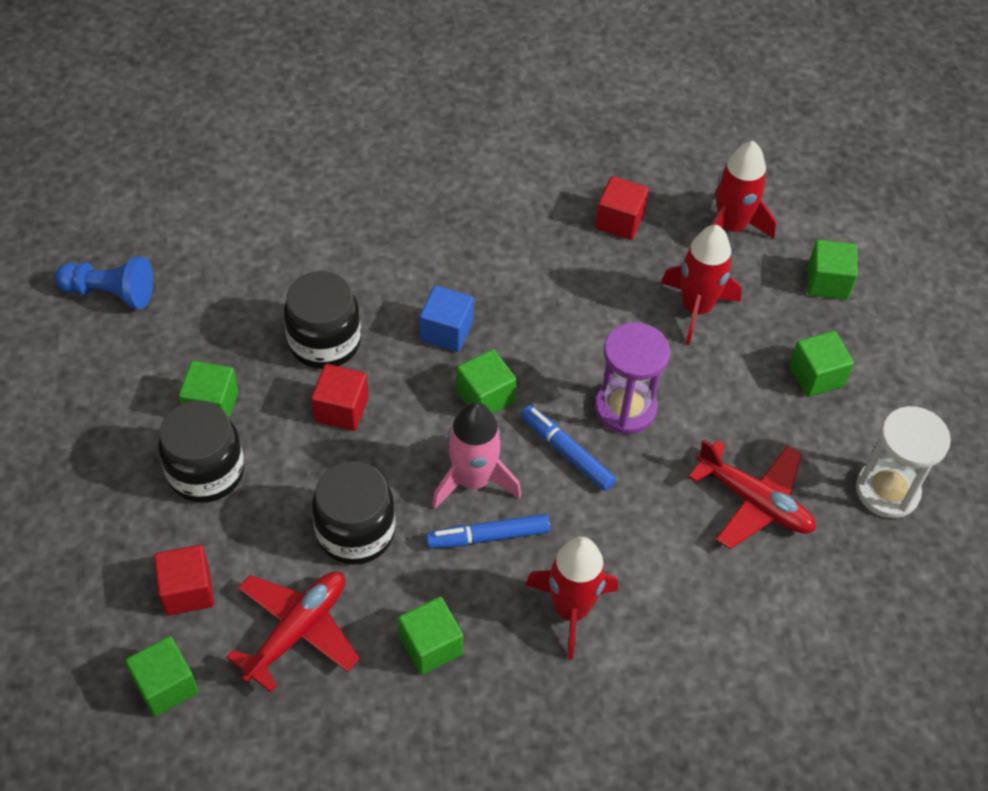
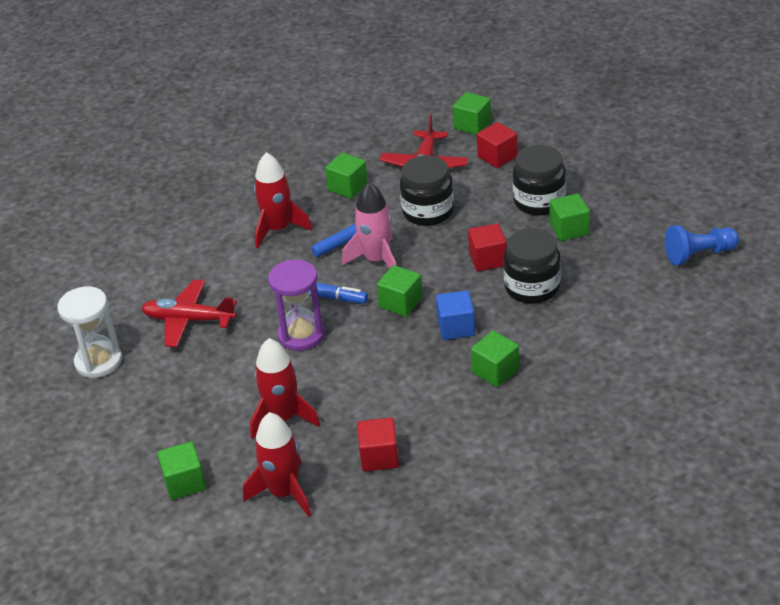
camera: 160 degrees right, 15 degrees down
(816, 376) = (171, 410): green cube -> green cube (495, 371)

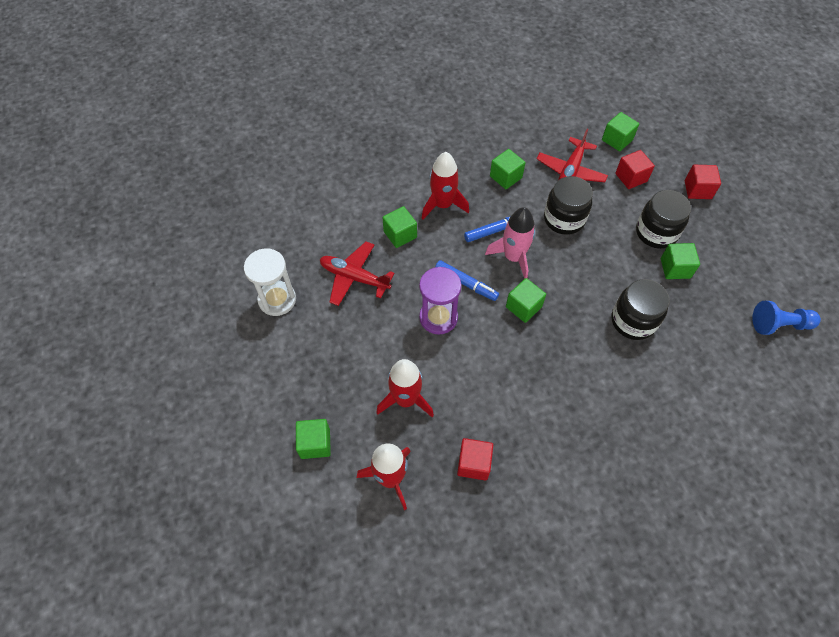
camera: 10 degrees right, 20 degrees up
(456, 327) = (563, 345): blue cube -> none
(488, 259) = (602, 281): red cube -> red cube (697, 190)
(495, 371) = (586, 401): green cube -> green cube (400, 234)

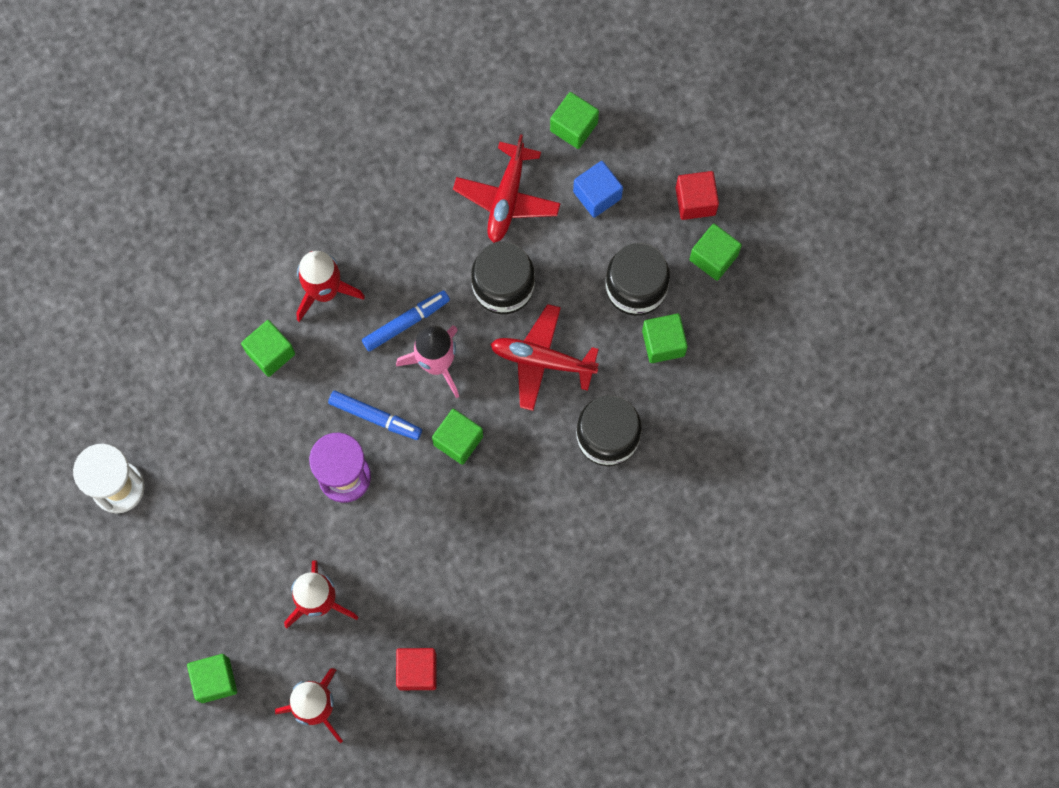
camera: 10 degrees left, 15 degrees up
(354, 277) = (218, 434): red plane -> red plane (542, 360)
(505, 177) = (411, 225): green cube -> green cube (713, 257)
(631, 177) = (597, 195): red cube -> blue cube
(779, 325) = (801, 409): blue pawn -> none

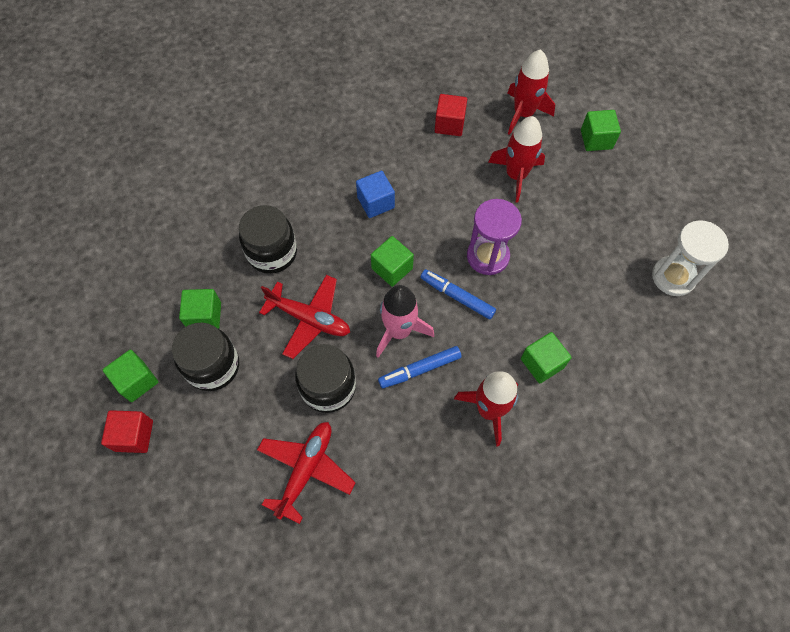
camera: 170 degrees left, 10 degrees down
(573, 127) = (223, 533): green cube -> none
(597, 195) = (221, 458): blue cube -> blue cube (376, 202)

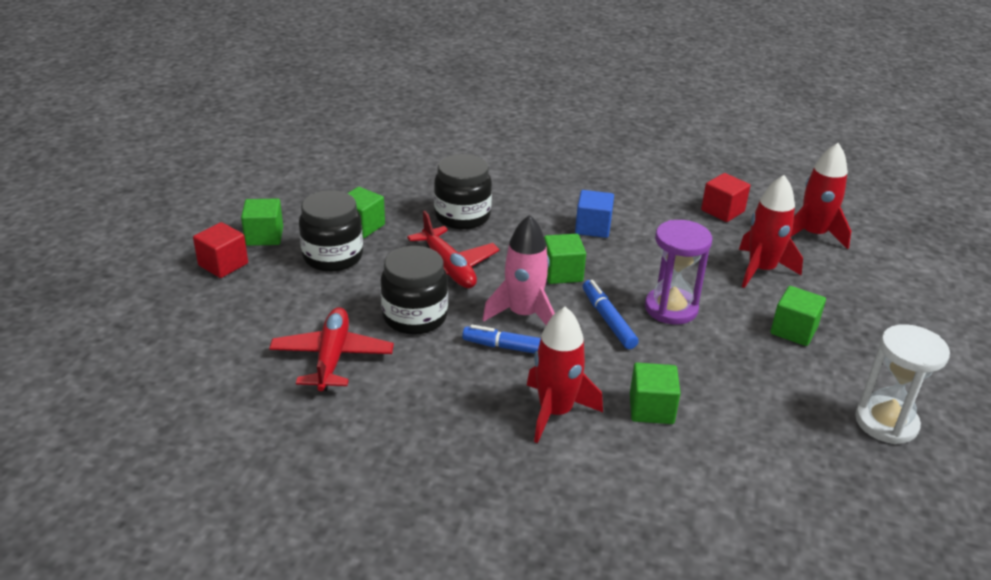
camera: 35 degrees right, 30 degrees down
(306, 470) = (332, 357): red plane -> red plane turned 60 degrees counterclockwise
(596, 139) = (884, 283): green cube -> green cube (793, 330)

